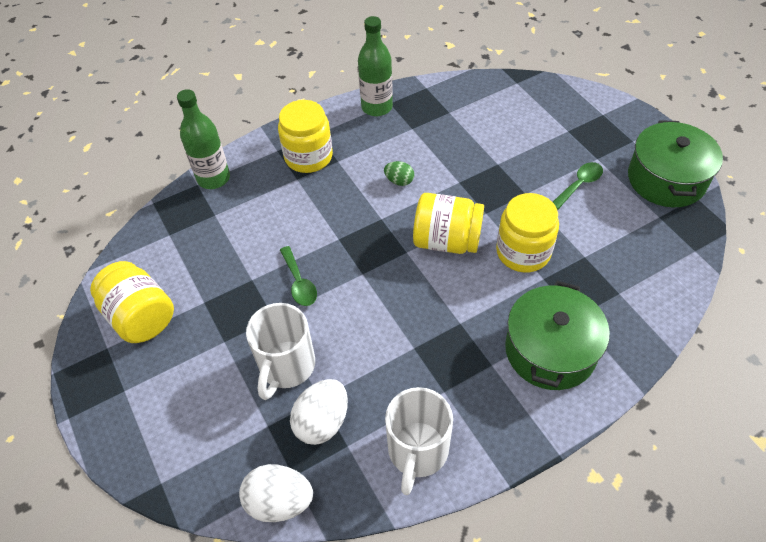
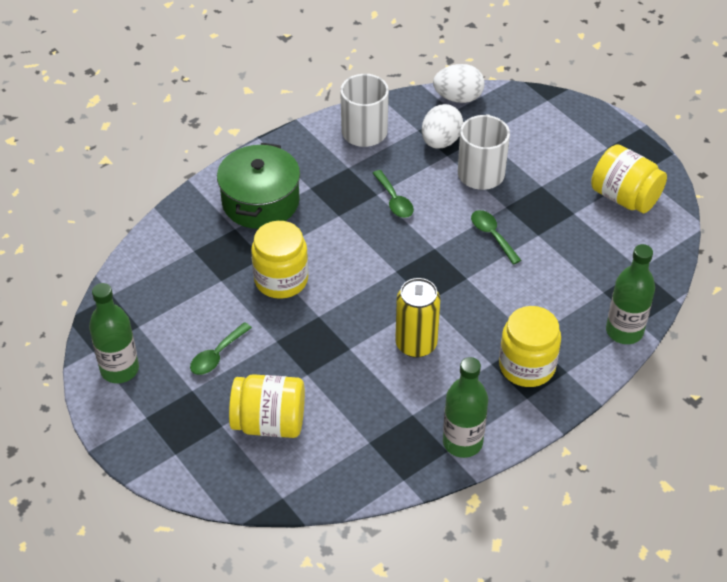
camera: 170 degrees right, 5 degrees down
(395, 337) = (394, 200): none -> green spoon
(399, 181) = (416, 344): green egg -> yellow can
(447, 241) = (357, 284): yellow jar -> yellow jar (269, 422)
(666, 179) = (119, 369): green pot -> green bottle

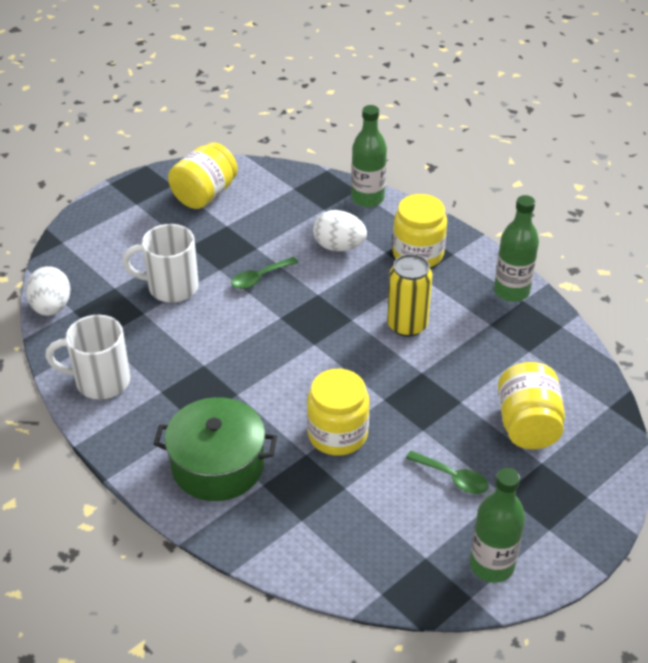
camera: 95 degrees left, 5 degrees down
(394, 200) = (213, 350): green spoon -> none
(441, 141) = (122, 318): white egg -> white egg (339, 247)

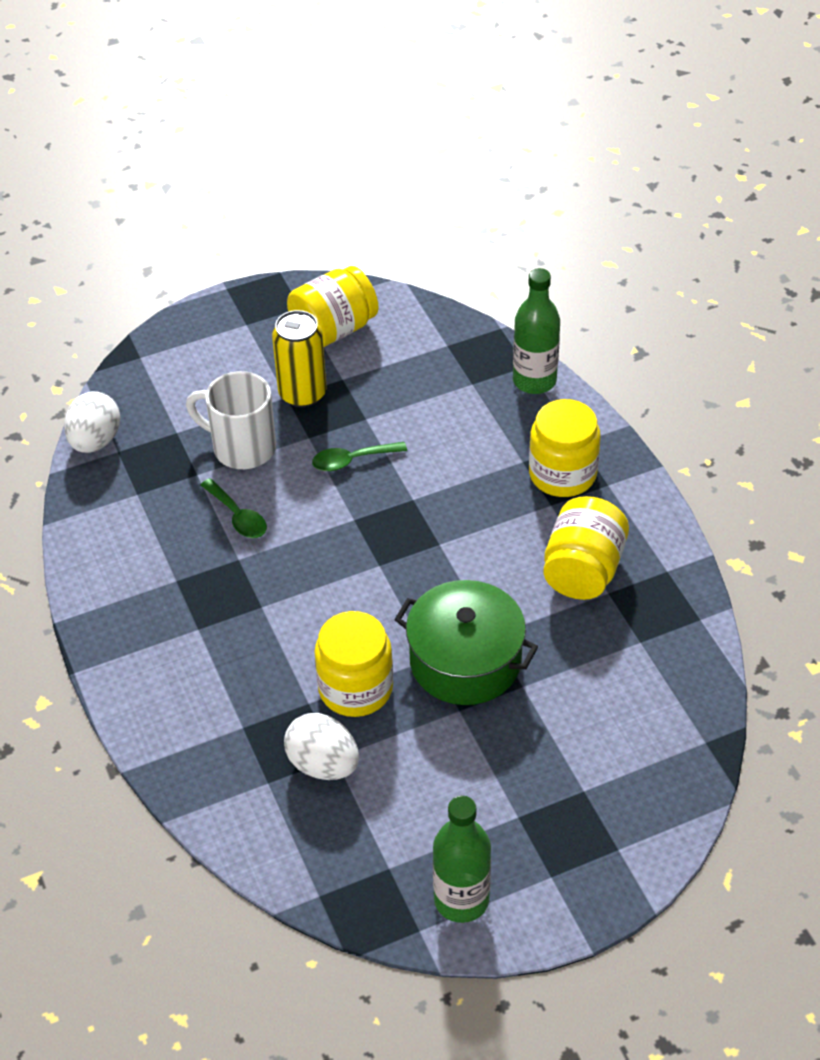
camera: 20 degrees right, 5 degrees up
(100, 381) = (114, 550): white mug -> none
(218, 465) = (202, 689): green pot -> green pot (465, 661)
(339, 247) = (468, 440): white egg -> white egg (323, 764)
(407, 325) = (503, 568): yellow can -> yellow can (302, 393)
(452, 478) = (466, 780): green spoon -> green spoon (237, 516)
(511, 291) = (658, 555): green bottle -> none
(527, 425) = (590, 738): yellow jar -> yellow jar (583, 570)

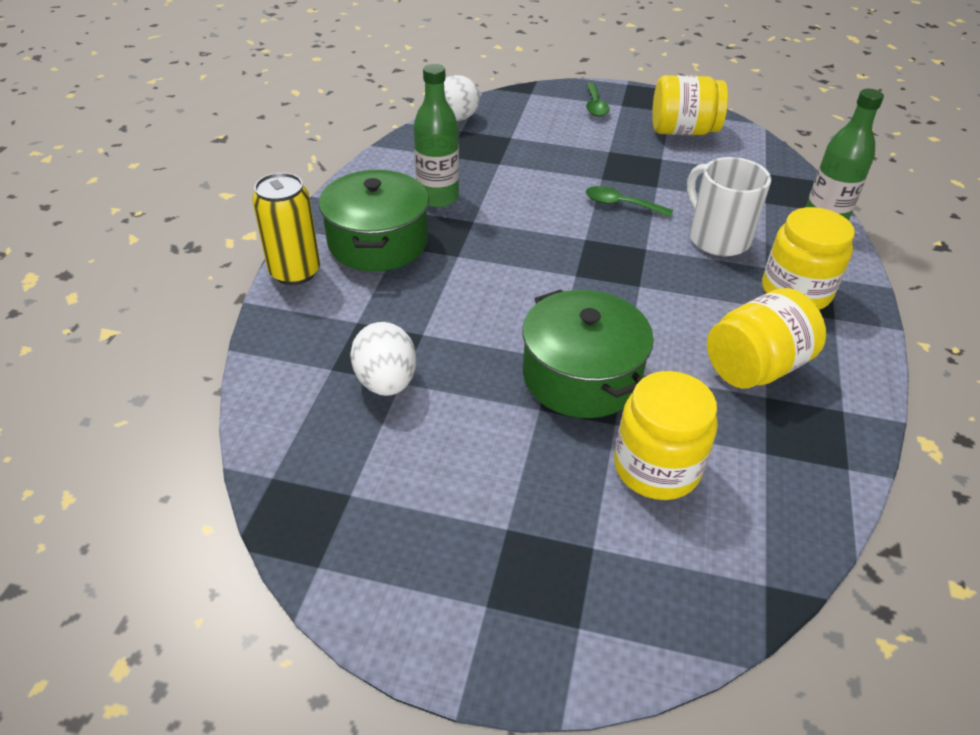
camera: 35 degrees right, 5 degrees down
(175, 636) = (378, 242): none -> green pot
(237, 516) = (500, 197): green spoon -> green spoon (595, 105)
(242, 447) = (546, 163): white mug -> white mug (717, 238)
(302, 393) = (623, 154): yellow can -> yellow can (295, 272)
(355, 688) = (469, 344): yellow jar -> yellow jar (656, 467)
(461, 899) = (382, 566): green bottle -> green bottle (438, 197)

